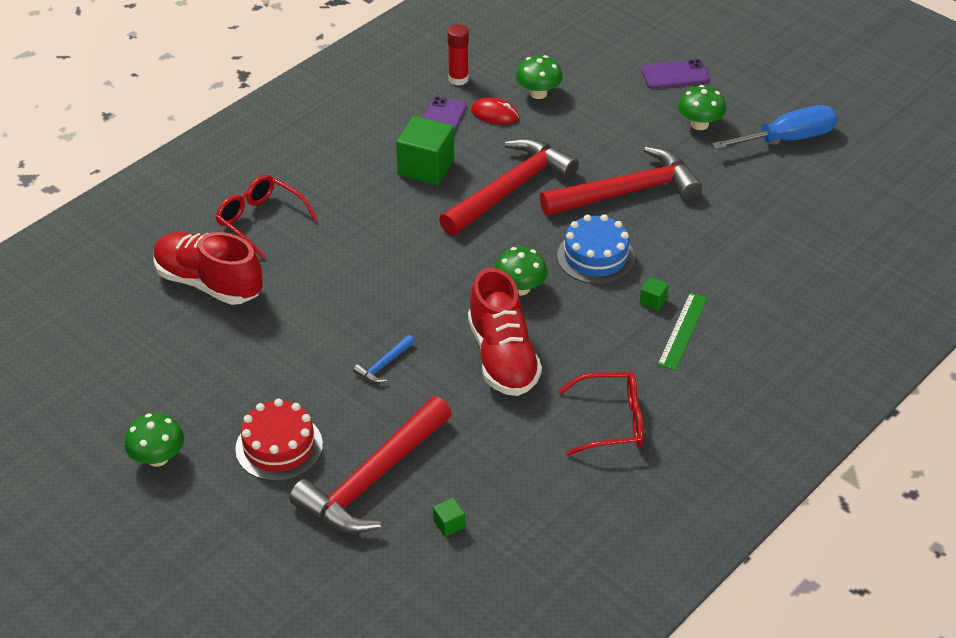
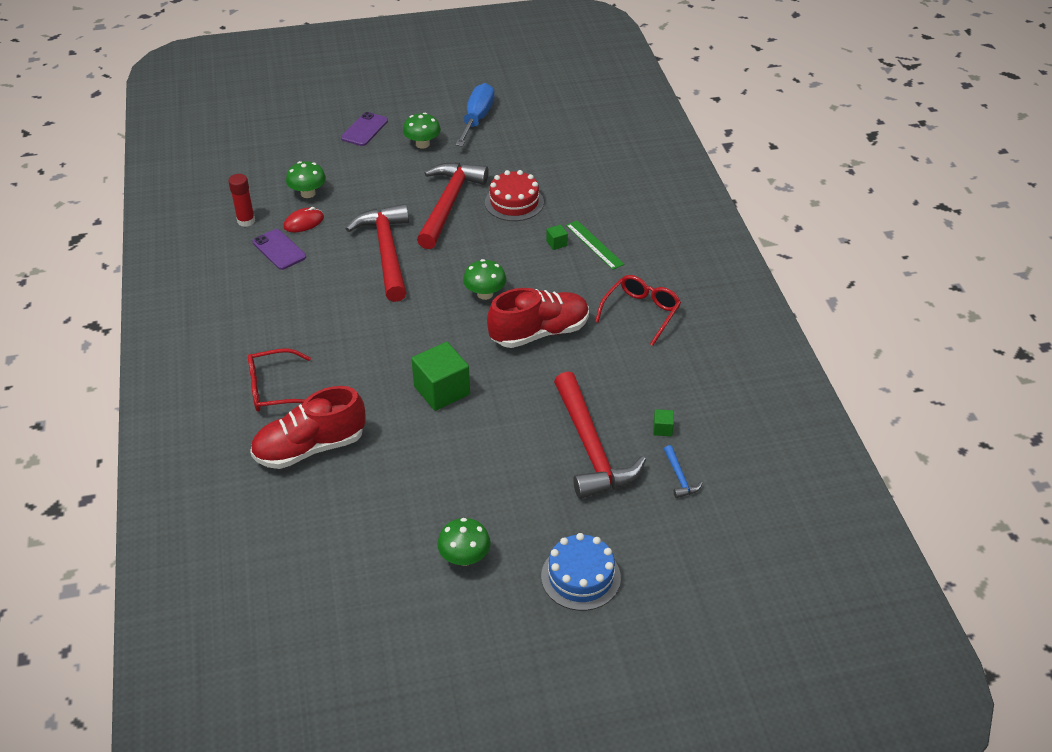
camera: 55 degrees left, 0 degrees up
(279, 446) = (516, 483): red cake -> red cake (514, 202)
(384, 364) = (490, 392): blue hammer -> blue hammer (679, 477)
(426, 167) = (318, 280): green cube -> green cube (442, 390)
(502, 357) = (539, 332): red shoe -> red shoe turned 45 degrees counterclockwise
(595, 256) = (492, 247): blue cake -> blue cake (580, 577)

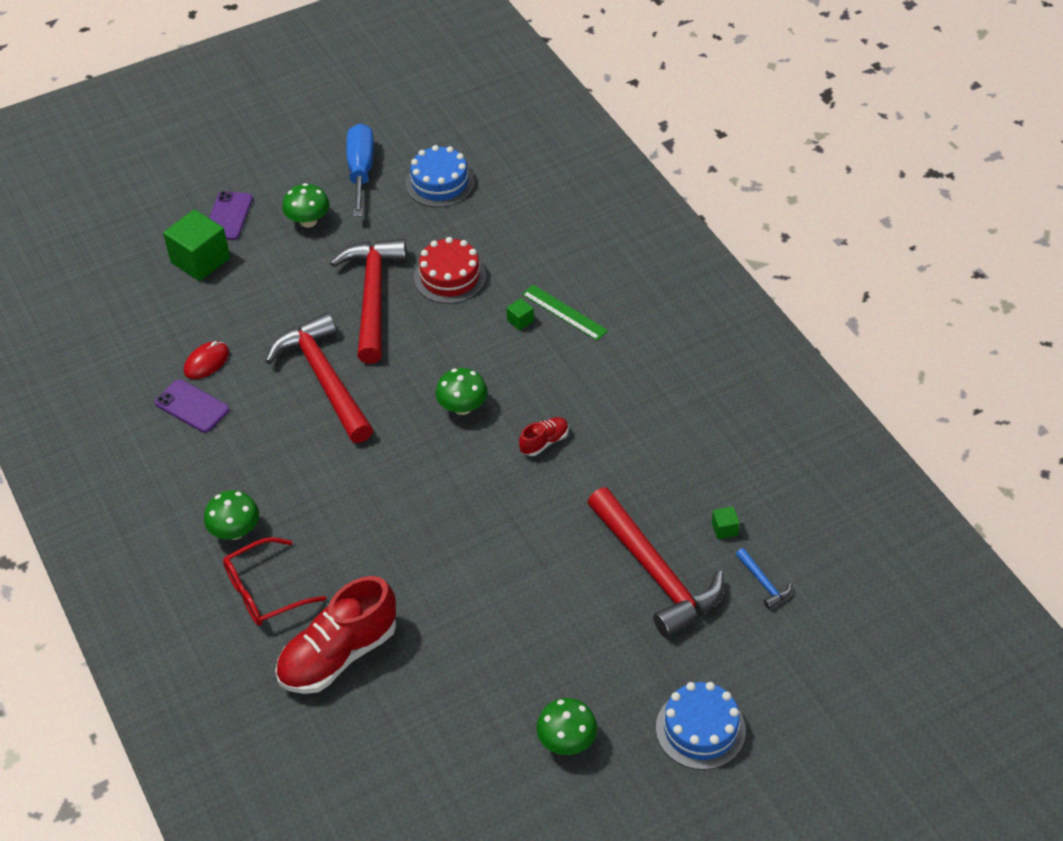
camera: 15 degrees left, 5 degrees up
(246, 221) = (134, 376): red glue stick -> none
(308, 193) = (195, 321): green mushroom -> green mushroom (235, 531)
(442, 390) = (461, 544): green cube -> green cube (200, 260)
(534, 138) = (440, 183): none -> blue cake
(539, 332) = (544, 442): red shoe -> red shoe, size x0.46
(641, 312) = (649, 388): red glasses -> none

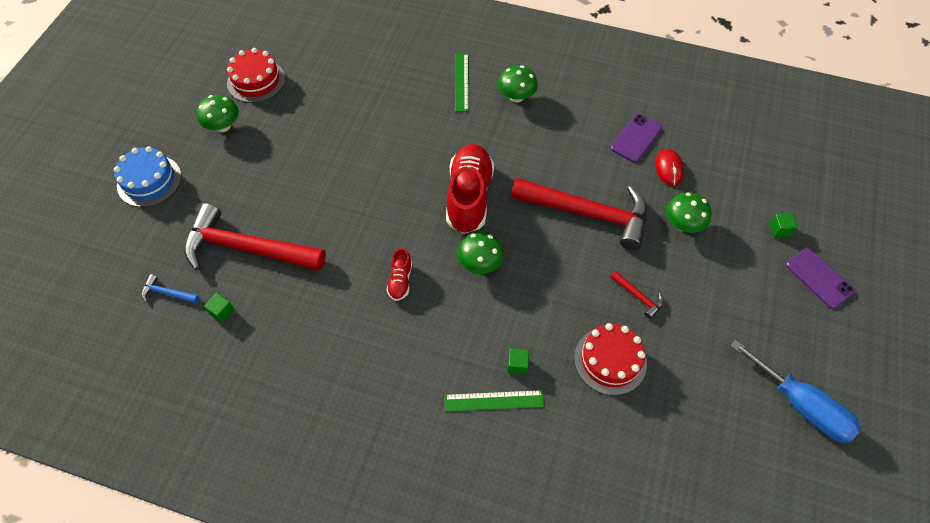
camera: 135 degrees right, 10 degrees up
(192, 406) = (636, 138): purple phone -> purple phone turned 45 degrees counterclockwise
(200, 260) = (780, 230): green cube -> green cube, size x0.44
(264, 592) = (461, 82): red glasses -> green ruler
(308, 221) = (766, 322): green mushroom -> green mushroom (683, 224)
(338, 655) = (387, 82): red shoe -> red shoe (469, 197)
(373, 297) = (638, 296): red hammer -> red hammer, size x0.40
(440, 183) = (731, 449): blue cake -> none
(477, 779) = (256, 81): none -> red cake

